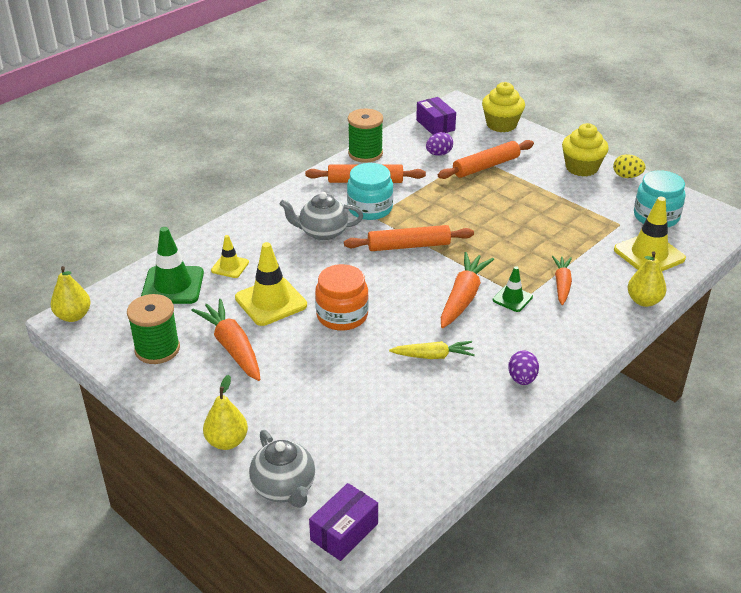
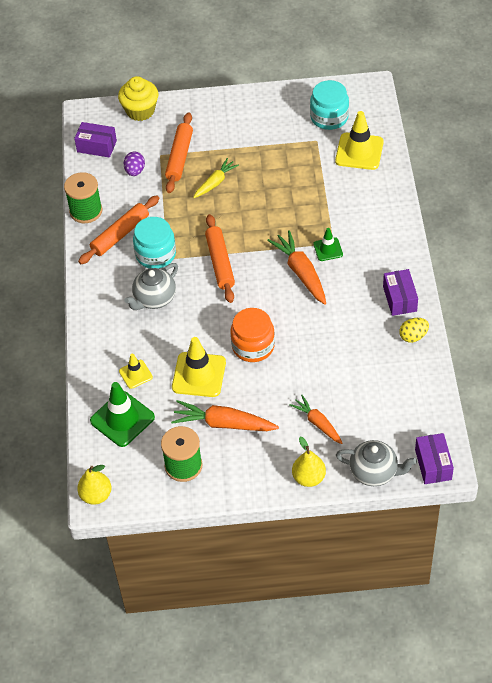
camera: 45 degrees left, 15 degrees up
(409, 246) = (220, 263): orange rolling pin -> orange rolling pin turned 45 degrees counterclockwise
(433, 356) = (338, 326): yellow carrot -> yellow carrot (215, 182)
(522, 379) = (399, 299): purple egg -> purple box
(562, 284) = (341, 215): orange carrot -> orange carrot (317, 423)
(581, 168) = (239, 110): yellow cupcake -> none
(626, 176) = (274, 96): yellow egg -> yellow egg (413, 336)
(644, 301) = (395, 190): yellow pear -> none

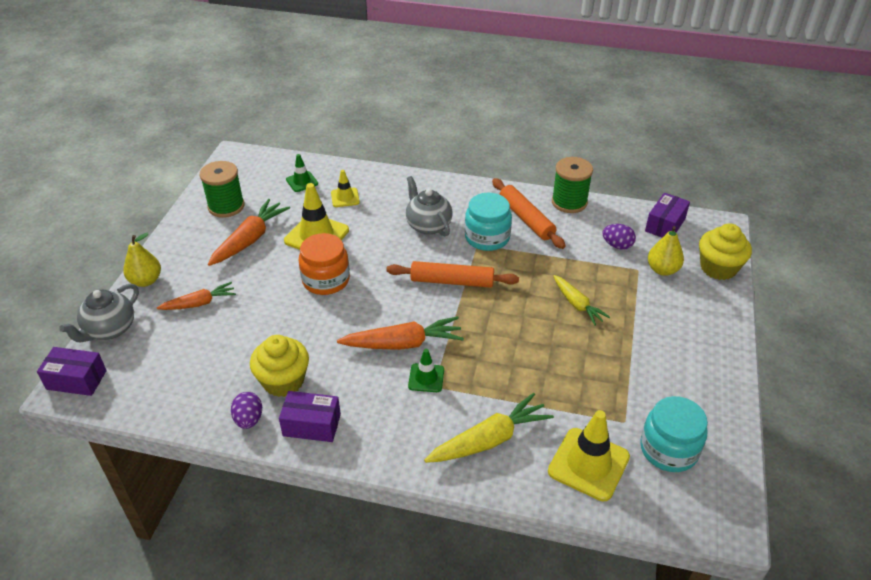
camera: 105 degrees right, 10 degrees down
(96, 495) = (238, 156): yellow pear -> yellow pear (662, 270)
(122, 419) = (302, 182): green traffic cone -> green traffic cone, size x0.56
(179, 157) = (629, 284): orange rolling pin -> none
(364, 202) = (489, 439): none -> yellow carrot
(370, 331) = (283, 381): none -> yellow cupcake
(413, 336) = (249, 419): yellow egg -> purple egg

